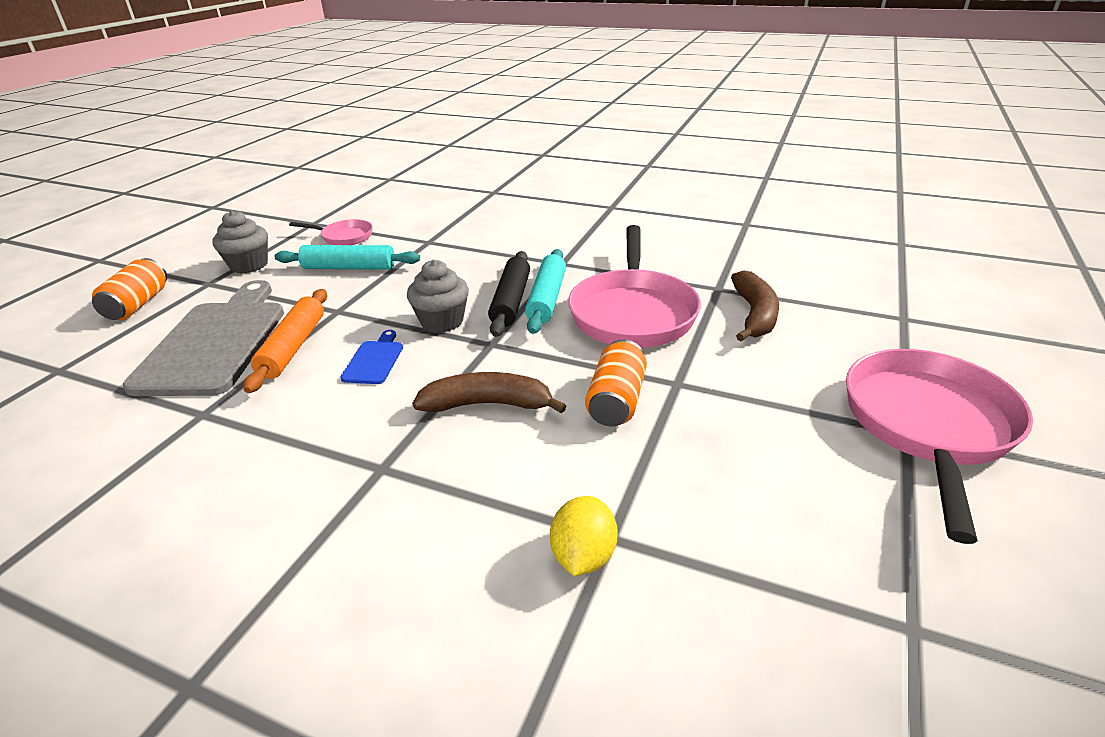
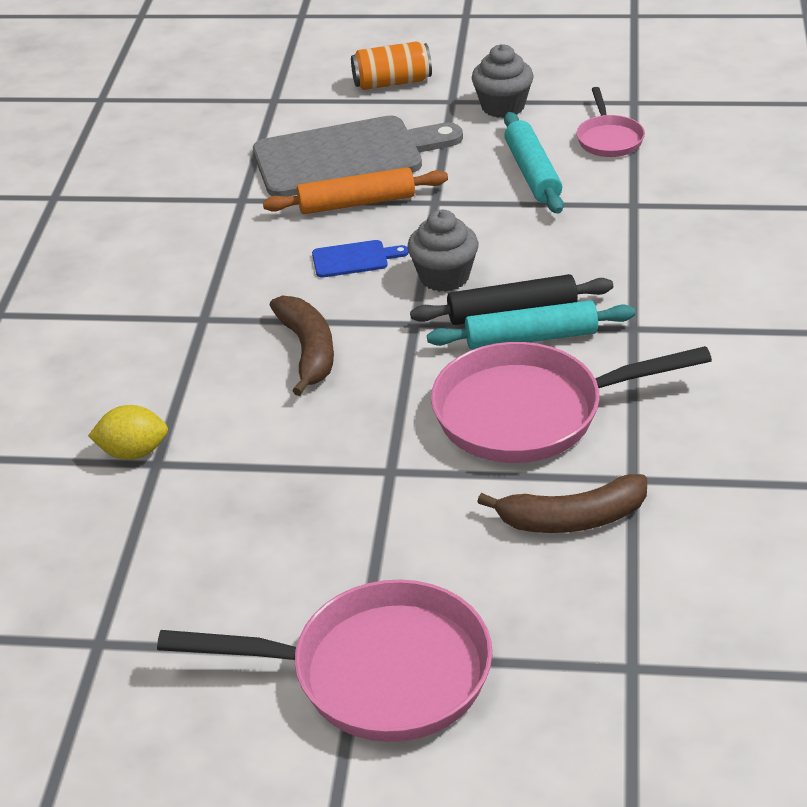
camera: 75 degrees right, 5 degrees up
(616, 400) = (343, 432): orange can -> none

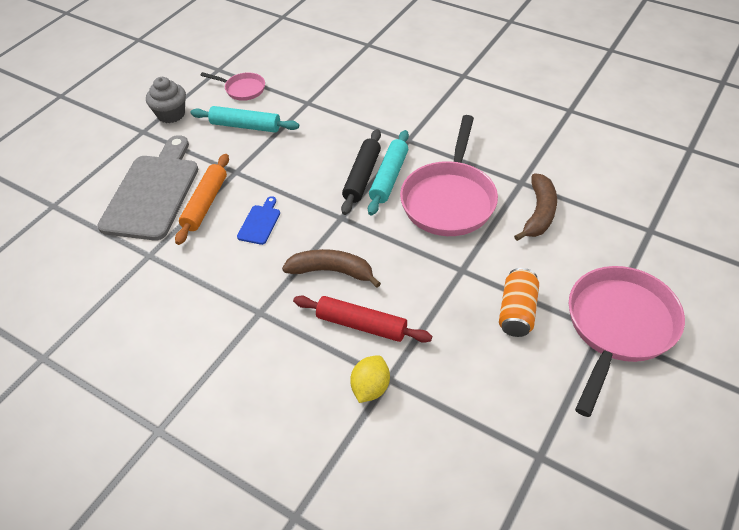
camera: 65 degrees left, 10 degrees up
(231, 409) = (361, 325): none -> red rolling pin
(392, 82) = (95, 148): orange can -> orange can (517, 312)
(444, 277) = (309, 191): grey cupcake -> none

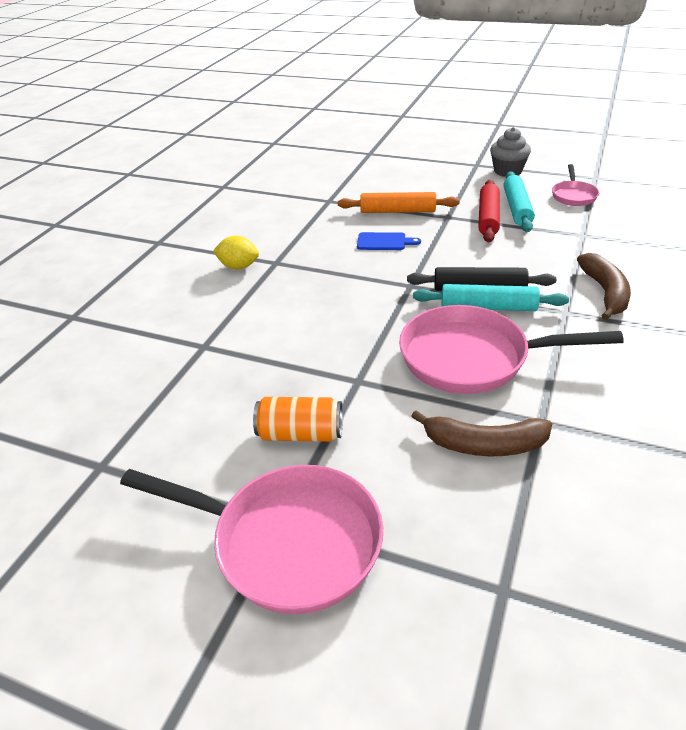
camera: 80 degrees right, 10 degrees down
(152, 193) = (401, 186): grey cutting board -> none
(332, 271) = (333, 292): brown banana -> brown banana (605, 292)
(361, 325) = (267, 320): red rolling pin -> red rolling pin (488, 218)
(370, 388) = (192, 337): yellow lemon -> yellow lemon (238, 266)

